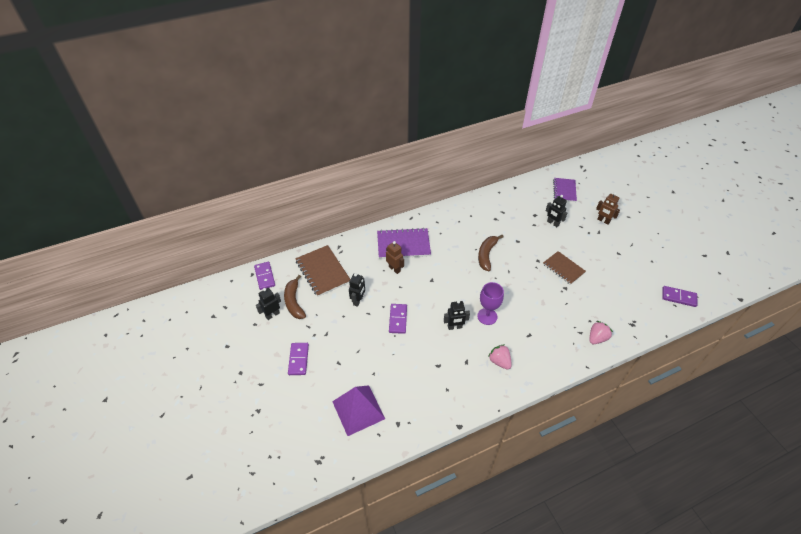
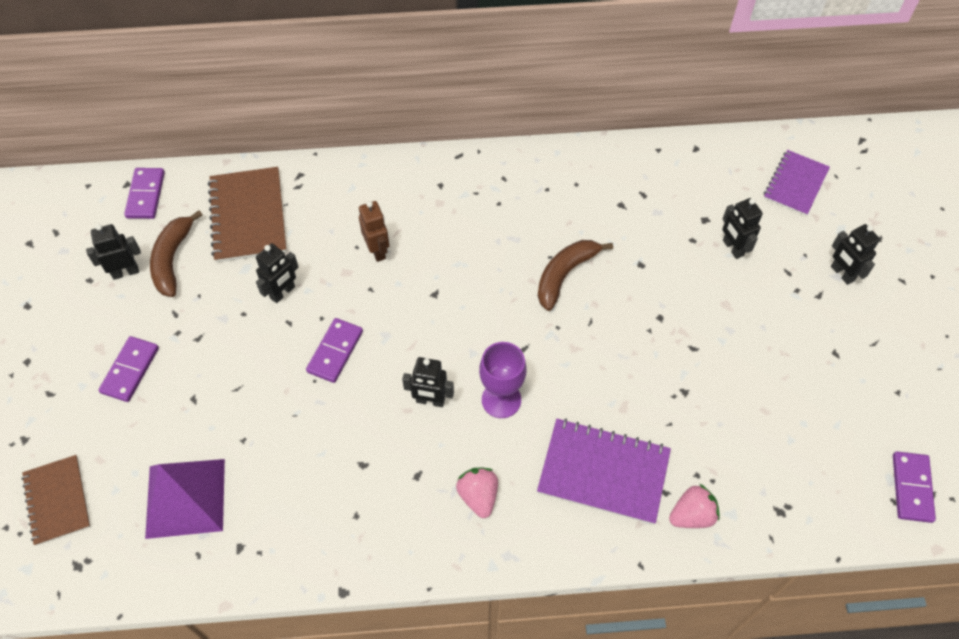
camera: 20 degrees right, 10 degrees up
(403, 244) = (417, 206): purple notebook -> purple notebook (603, 472)
(563, 268) = (702, 350): brown notebook -> brown notebook (57, 500)
(603, 221) = (842, 274): brown robot -> black robot
(678, 297) = (911, 488): purple domino -> purple domino turned 60 degrees clockwise

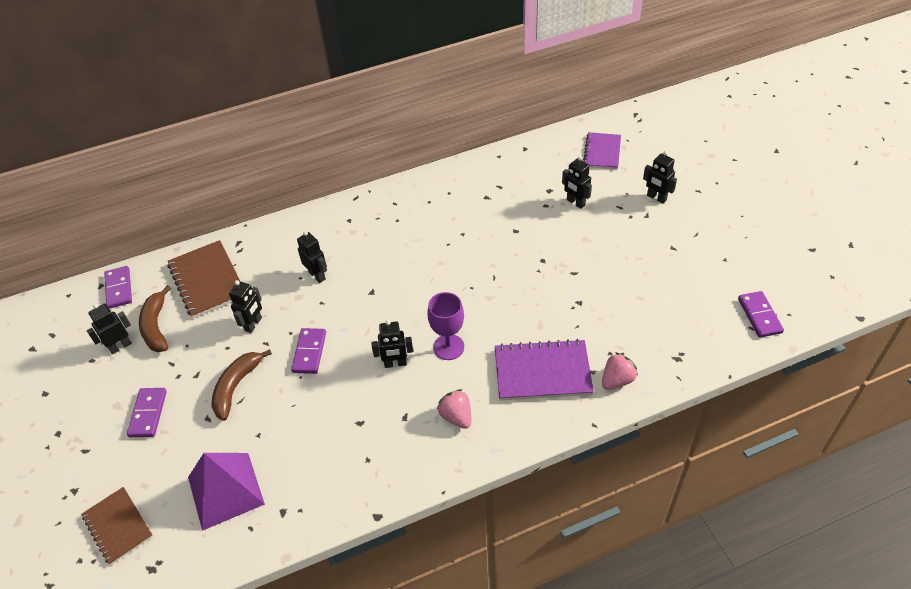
camera: 15 degrees left, 10 degrees down
(377, 250) = (317, 275): brown robot -> black robot
(565, 275) = (463, 252): brown banana -> brown banana (236, 387)

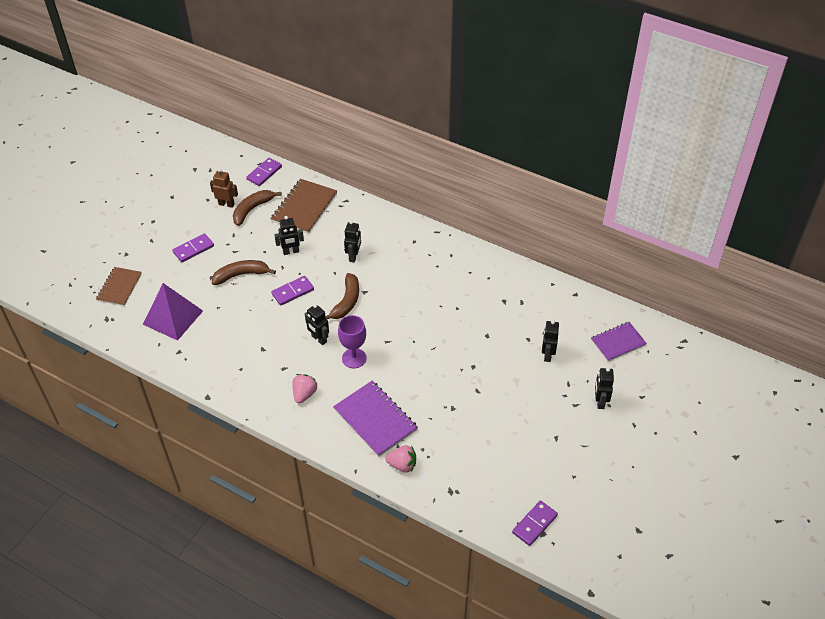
camera: 50 degrees right, 0 degrees up
(120, 346) = (226, 204): black robot -> brown robot
(370, 313) = (346, 302): none -> brown banana

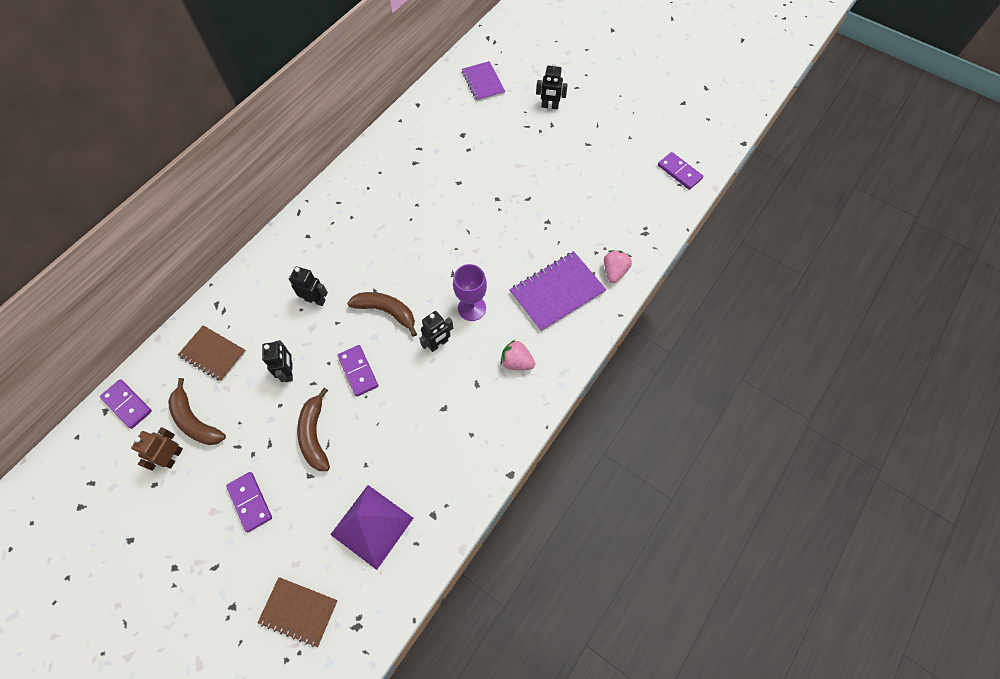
camera: 85 degrees left, 15 degrees up
(304, 207) = (213, 354): brown notebook -> brown notebook, size x0.66
(547, 355) = (490, 137): black robot -> none

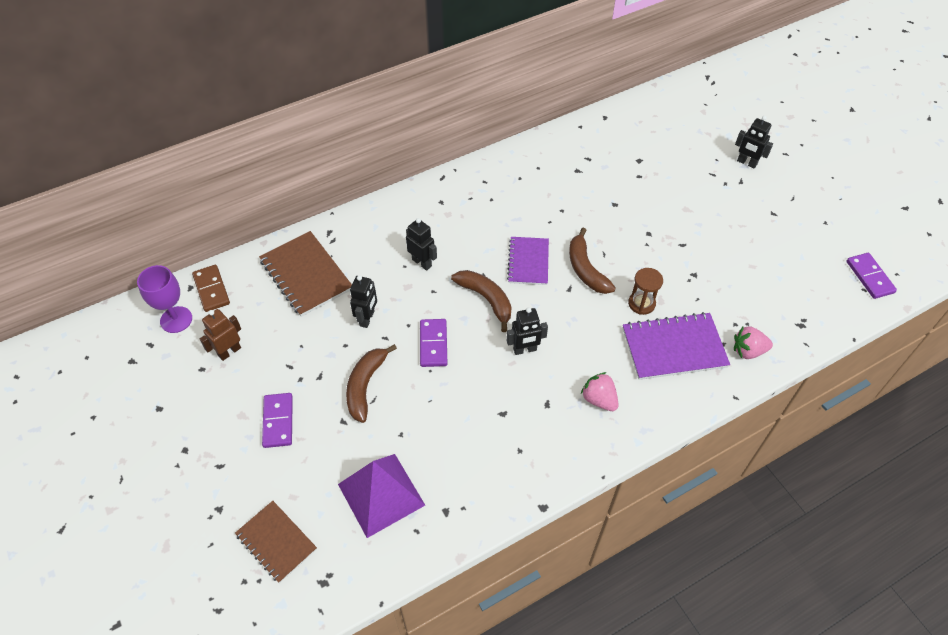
camera: 25 degrees right, 10 degrees down
(127, 404) = (211, 289): purple domino -> brown domino
(195, 421) = (263, 328): brown banana -> brown banana (585, 269)
(213, 354) = (306, 275): brown notebook -> brown notebook, size x1.51
(472, 308) = (575, 329): purple goblet -> purple goblet (176, 319)
(483, 82) = (683, 118): purple notebook -> purple notebook (528, 262)
(516, 264) = (641, 303): none -> brown hourglass
(614, 271) = (748, 351): pink strawberry -> pink strawberry turned 135 degrees counterclockwise

